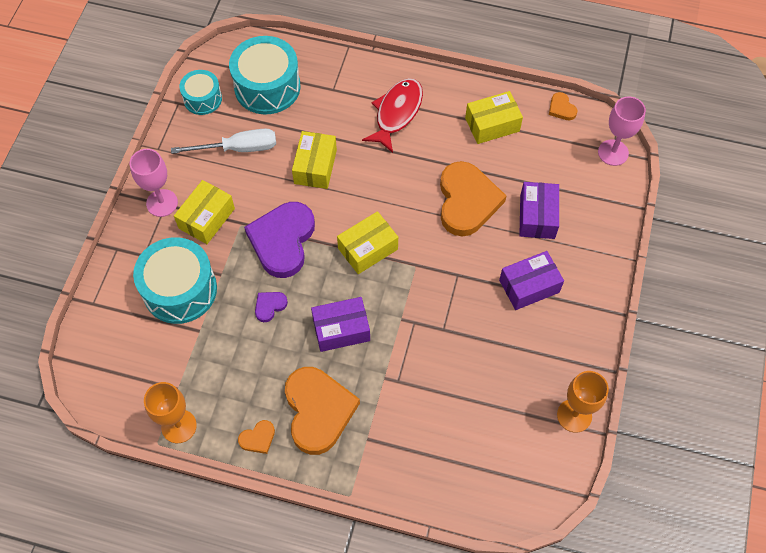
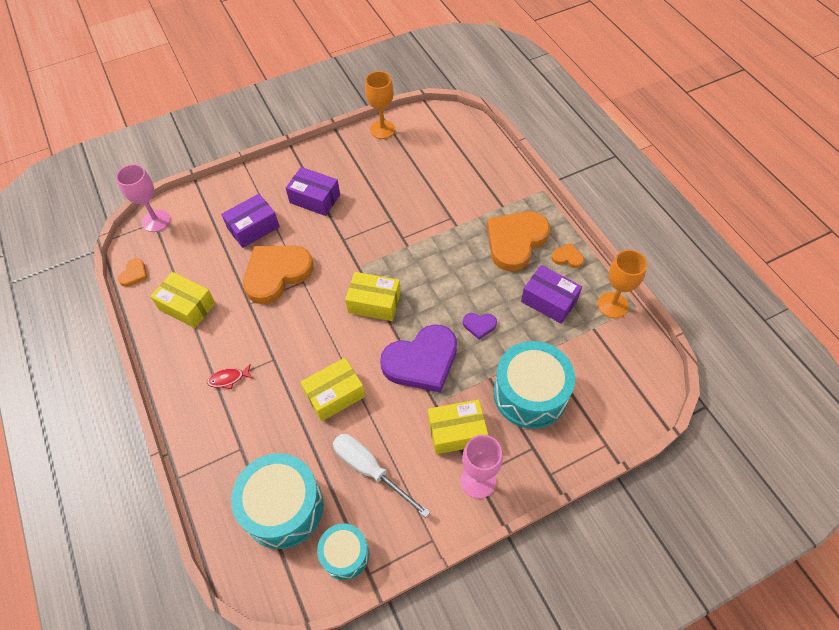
camera: 130 degrees left, 5 degrees down
(341, 329) = (450, 271): purple box -> purple box (549, 301)
(396, 113) = (228, 379): red fish -> red fish, size x0.47

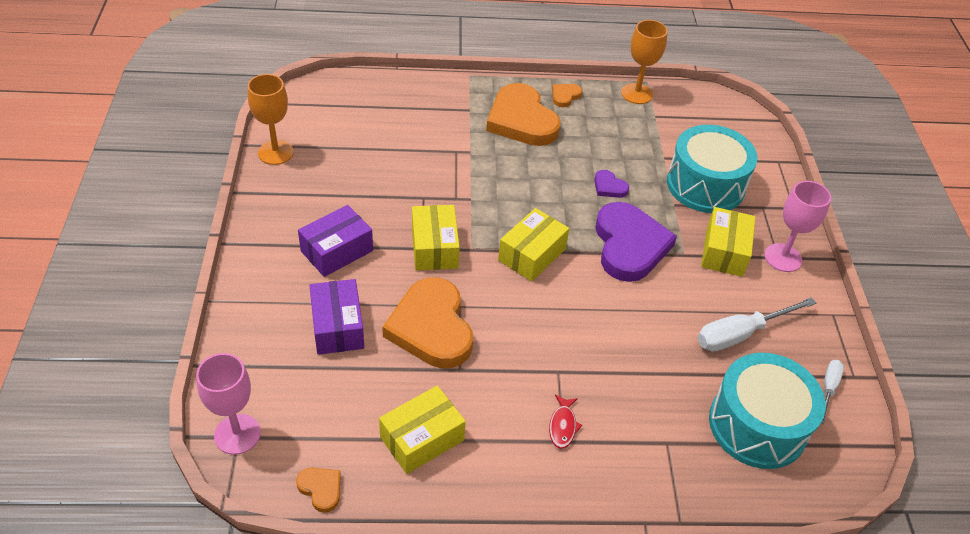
camera: 70 degrees left, 10 degrees down
(335, 395) = (635, 331): yellow box -> yellow box (434, 248)
(345, 554) = (828, 388): turquoise drum -> white screwdriver
(479, 325) = (609, 187): purple heart -> purple heart turned 105 degrees clockwise
(549, 301) = (608, 129): purple box -> none

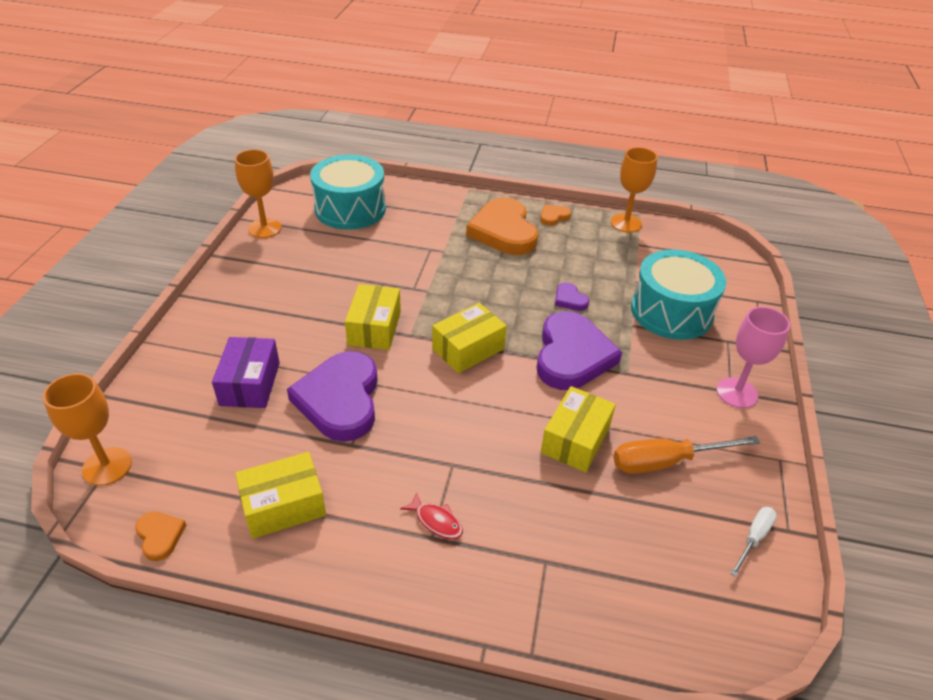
camera: 15 degrees right, 5 degrees down
(237, 434) = (107, 466): pink goblet -> orange goblet
(337, 251) = (281, 317): purple box -> none
(431, 327) = (340, 400): orange heart -> purple heart
(563, 426) = (436, 521): red fish -> red fish turned 75 degrees counterclockwise
(724, 252) = (672, 377): yellow box -> yellow box (575, 440)
(740, 334) = (666, 462): white screwdriver -> orange screwdriver
(757, 425) = (657, 563): turquoise drum -> turquoise drum (350, 209)

